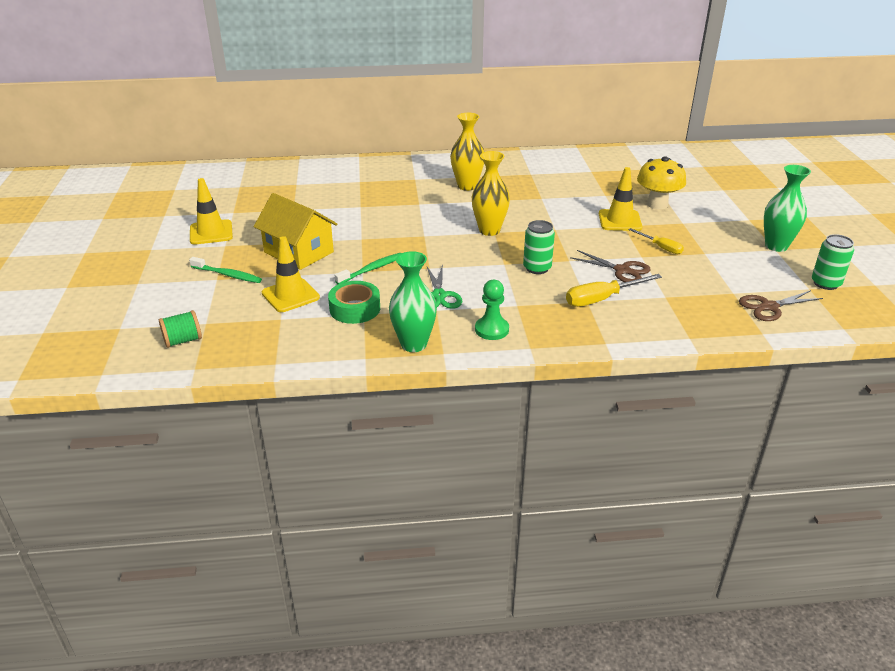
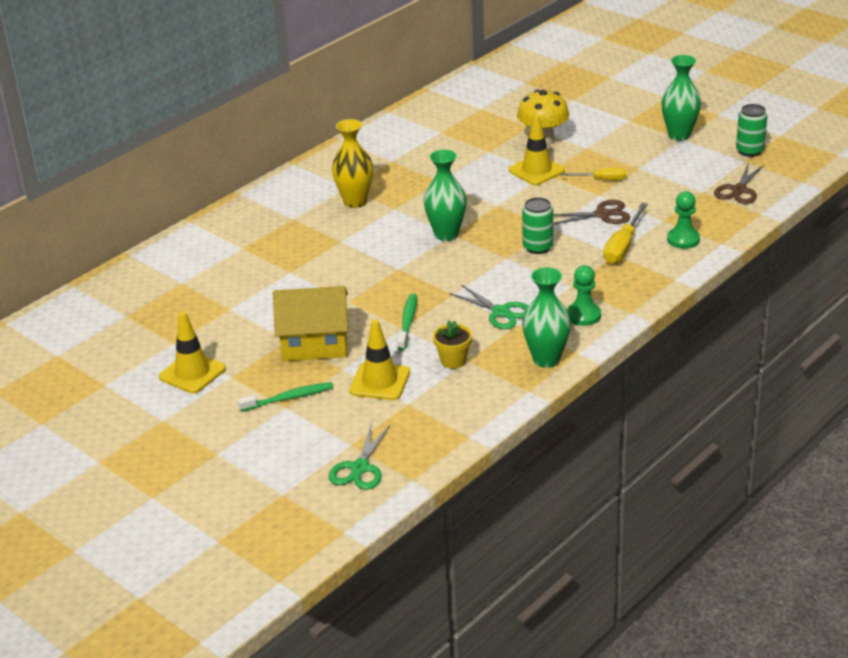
camera: 40 degrees left, 0 degrees up
(183, 341) = (360, 468): green spool -> green scissors
(355, 309) = (453, 361): green tape -> yellow flower pot
(489, 230) = (446, 234): yellow vase -> green vase
(660, 318) = (683, 239): none -> green pawn

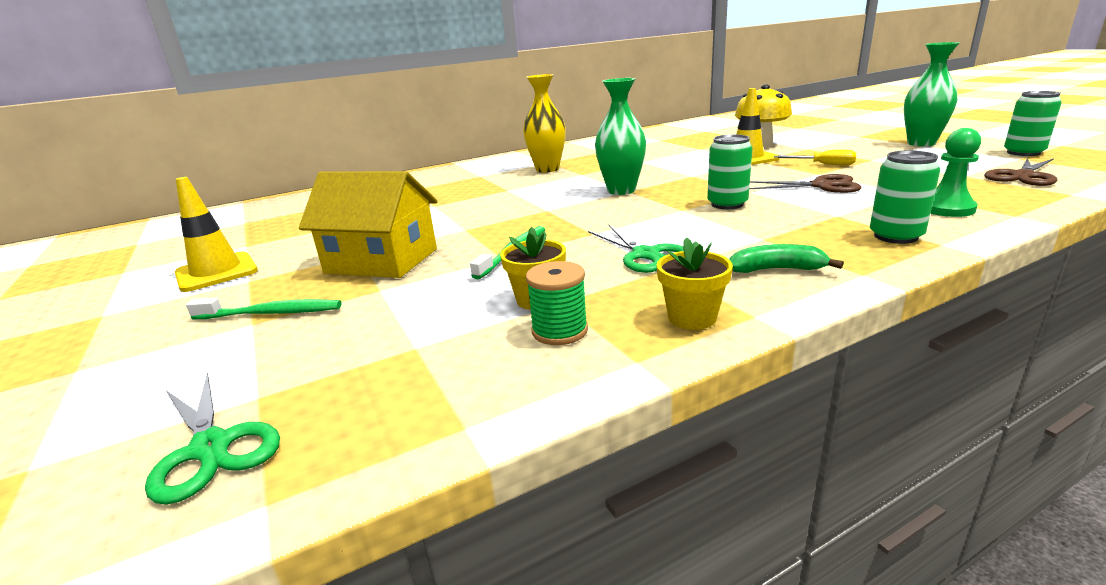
camera: 20 degrees right, 10 degrees down
(360, 468) = (211, 447): green scissors -> green scissors turned 75 degrees counterclockwise
(380, 382) = (409, 311): yellow traffic cone -> none
(480, 380) = (559, 331): none -> green spool
(546, 359) = (692, 318): green vase -> yellow flower pot
(583, 315) = (776, 269): green pawn -> green banana
(623, 246) = (849, 210): yellow screwdriver -> none
(650, 274) = (895, 236): none -> green can

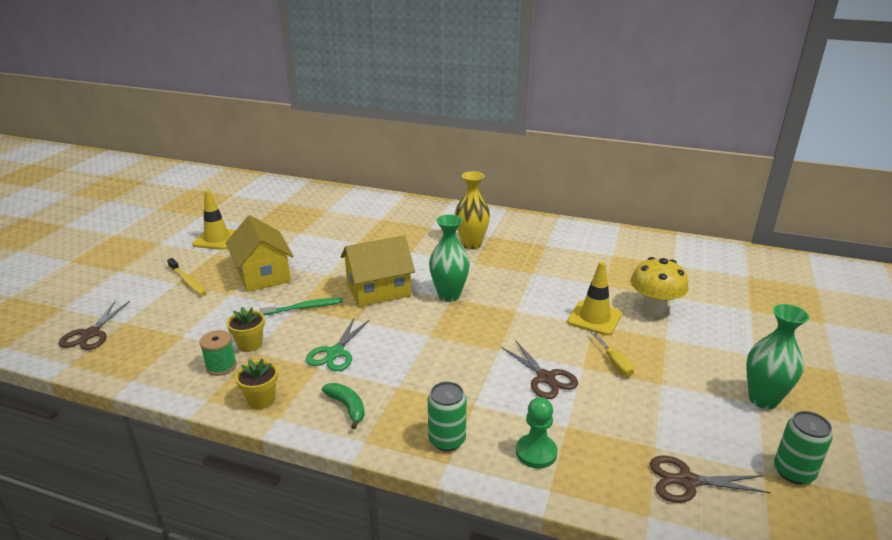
camera: 45 degrees right, 5 degrees up
(211, 447) = (91, 334): green scissors -> brown scissors
(271, 313) = (188, 281): green toothbrush -> yellow toothbrush
(551, 213) = (378, 290): none -> yellow house
(727, 204) = (457, 349): green can -> none

